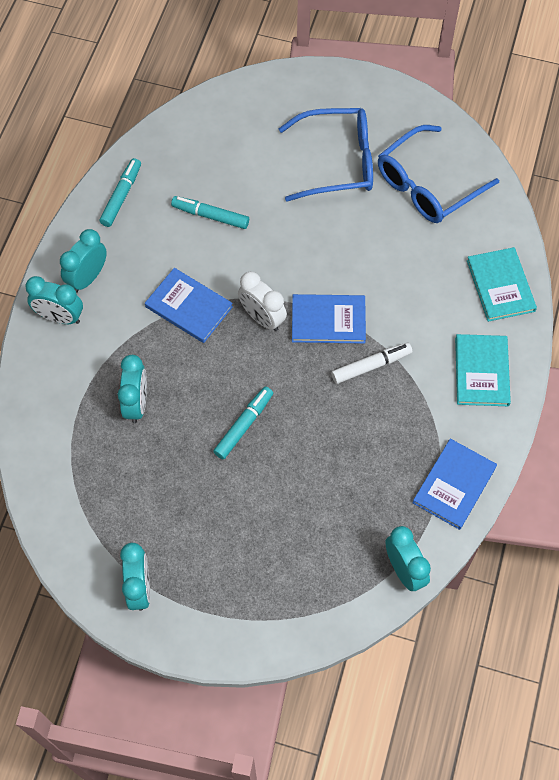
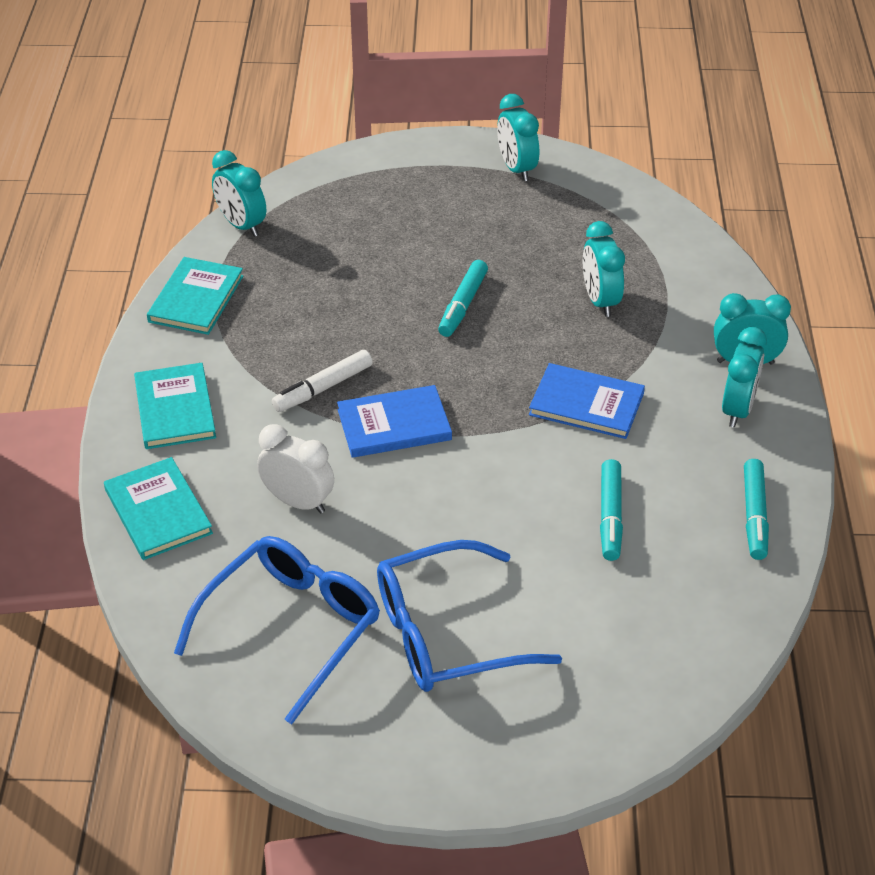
camera: 165 degrees right, 20 degrees down
(210, 216) = (610, 516): turquoise marker -> turquoise marker turned 90 degrees clockwise
(262, 318) = (483, 411): white clock -> white clock (298, 502)
(454, 485) = (196, 299): blue book -> turquoise book

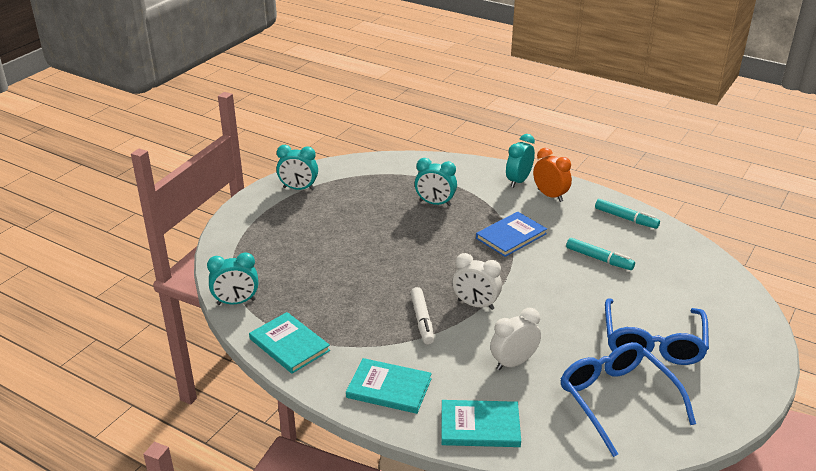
camera: 60 degrees left, 10 degrees down
(394, 425) = (475, 304): blue book -> white clock
(463, 305) = (396, 246): turquoise marker -> none
(737, 409) = (550, 195): turquoise clock -> orange clock

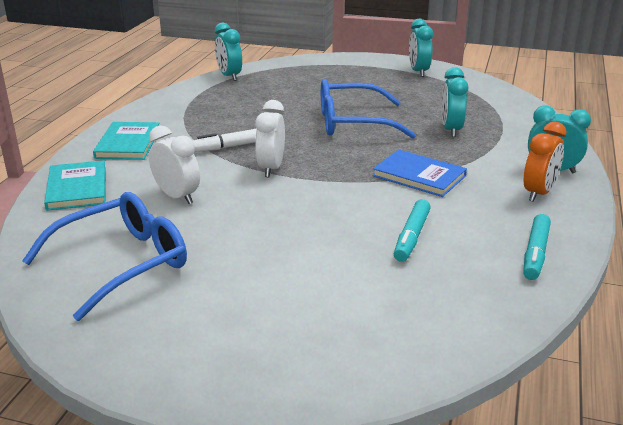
camera: 75 degrees right, 5 degrees down
(289, 345) = (179, 100): turquoise book -> none
(652, 342) = (242, 285): blue glasses -> blue glasses (353, 123)

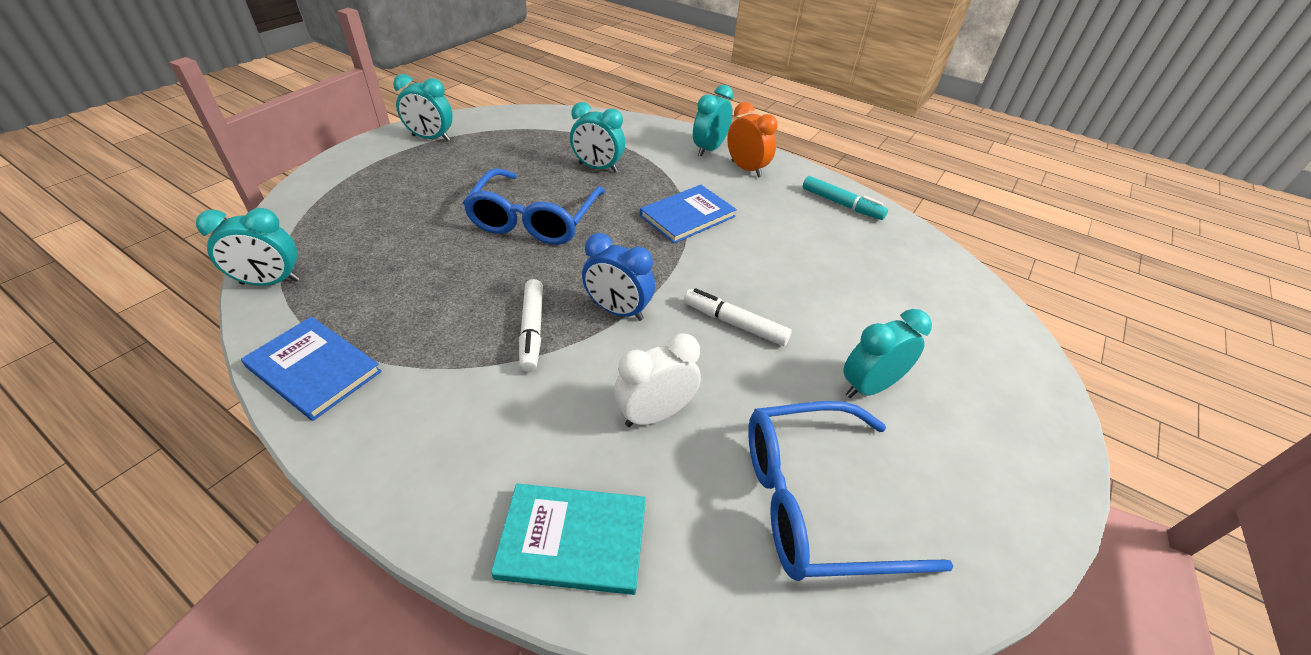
camera: 75 degrees left, 15 degrees up
(121, 263) = (816, 501): blue glasses -> blue glasses turned 75 degrees counterclockwise
(128, 143) = (441, 448): turquoise book -> none
(170, 103) = (314, 369): none -> blue book
(247, 282) = (869, 386): none -> turquoise clock
(271, 168) = (618, 311): white clock -> blue clock
(287, 214) = (735, 323): none -> white marker
(412, 237) = (802, 255): turquoise marker -> none

